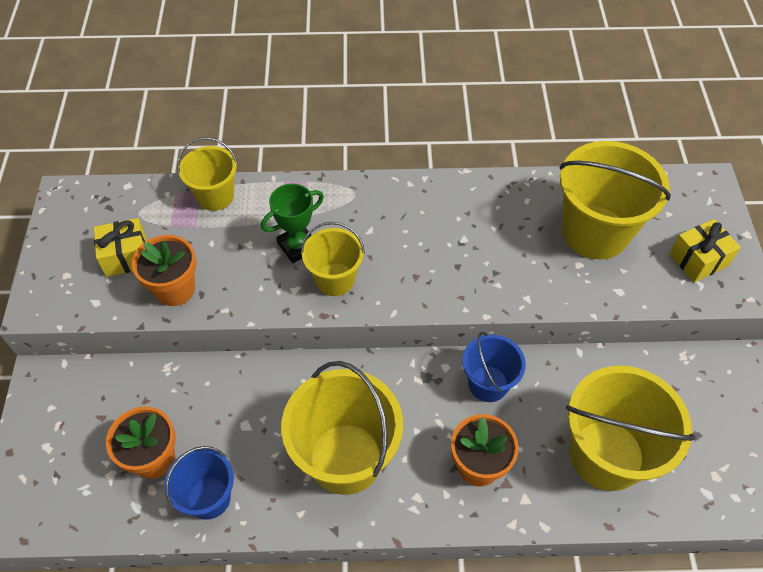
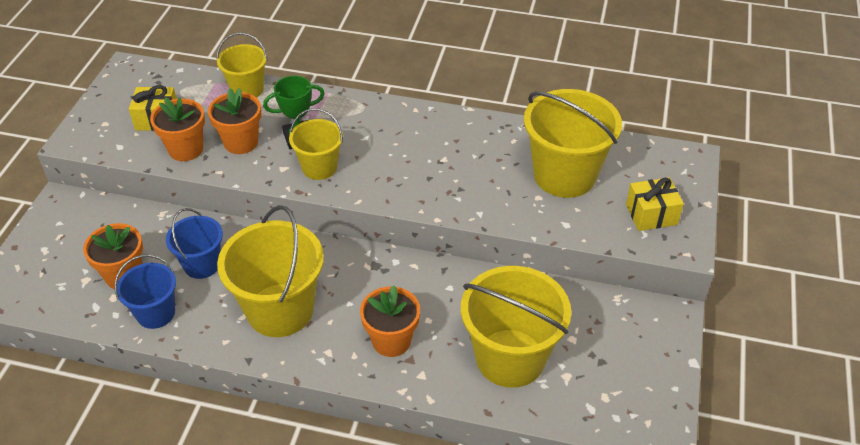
camera: 15 degrees right, 10 degrees down
(235, 266) = (241, 142): none -> orange flower pot
(488, 383) = (427, 282): blue bucket -> blue bucket (202, 264)

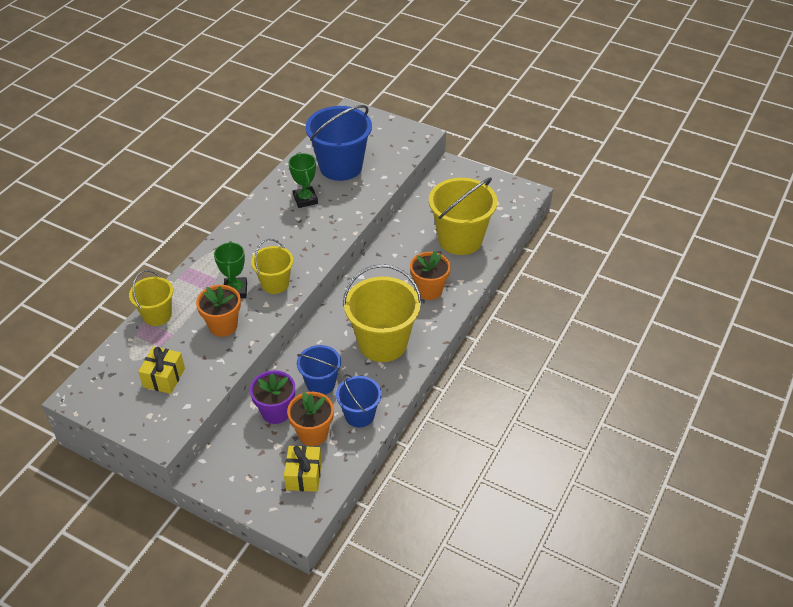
camera: 75 degrees left, 0 degrees up
(154, 235) = (276, 411): none -> purple flower pot
(186, 149) = (214, 361): orange flower pot -> none
(482, 157) = (305, 199): none -> green trophy
(564, 175) = (340, 166): yellow bucket -> blue bucket
(651, 214) = (391, 140): yellow gift -> yellow gift (304, 476)

